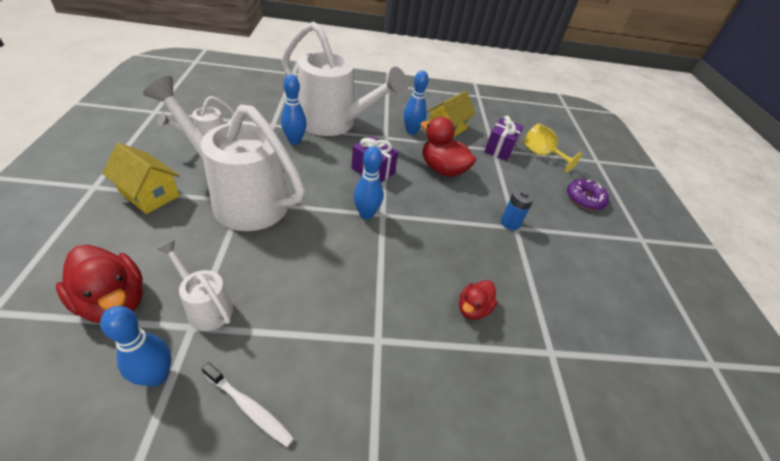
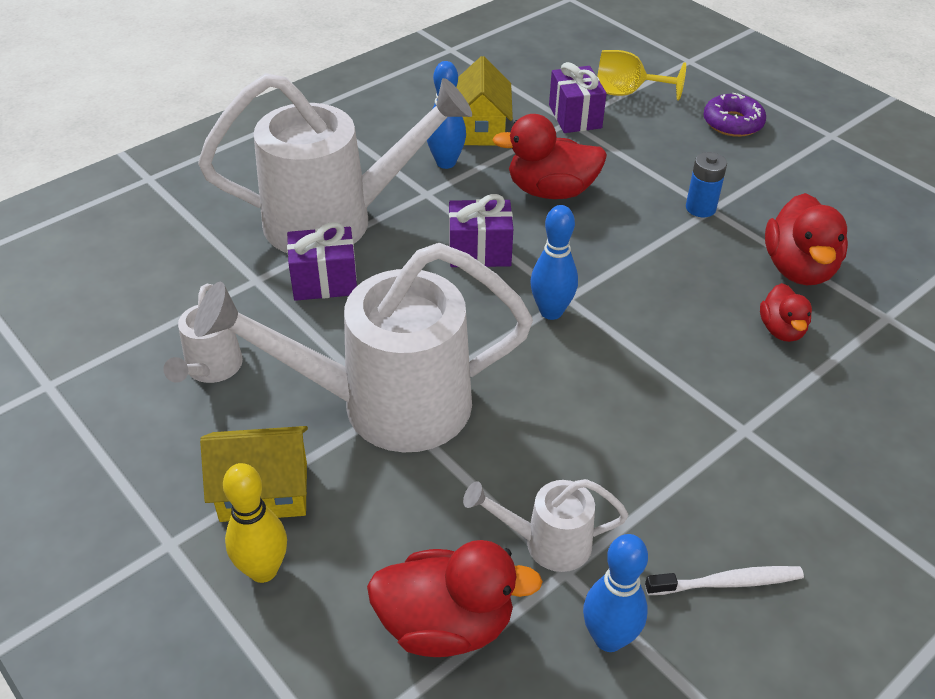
camera: 35 degrees left, 0 degrees up
(100, 221) = (263, 570): none -> yellow bowling pin
(294, 141) = (324, 282): blue bowling pin -> purple gift
(527, 287) = (798, 268): none -> red duck

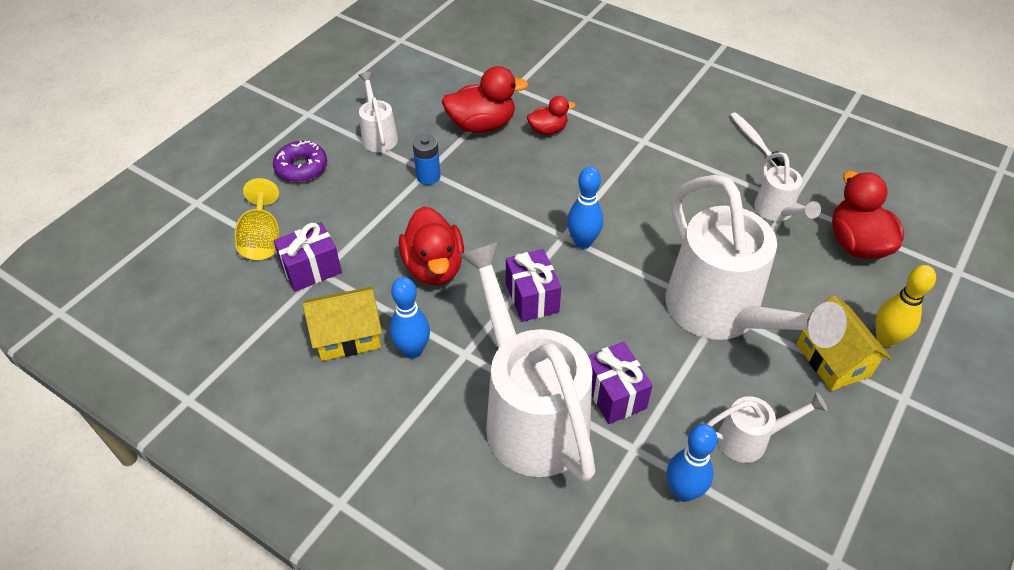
camera: 105 degrees left, 5 degrees up
(608, 638) = (817, 179): blue bowling pin -> blue bowling pin (683, 491)
(783, 181) = (378, 135): none -> white watering can

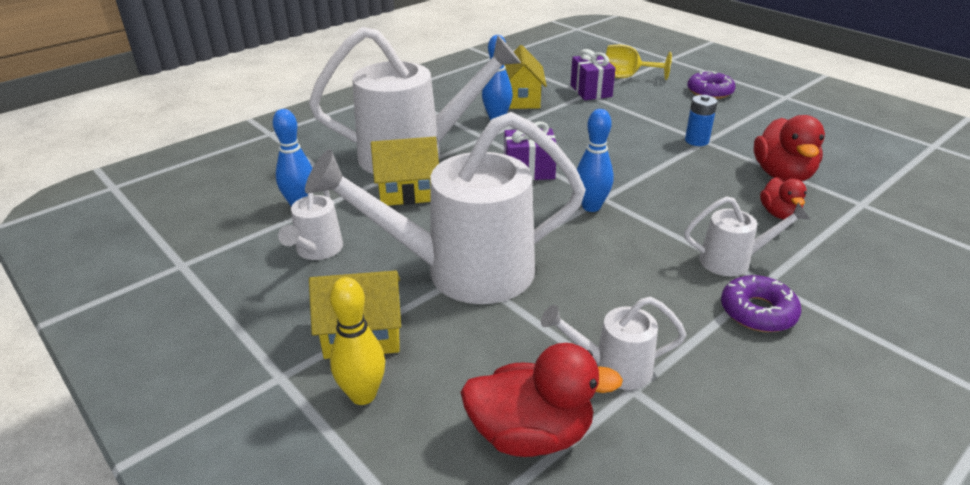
camera: 105 degrees right, 15 degrees down
(378, 135) = (756, 123): white watering can -> white watering can (732, 261)
(434, 267) = (579, 133): red duck -> none
(614, 394) = (408, 192): purple gift -> yellow house
(681, 146) = (758, 312): none -> purple donut
(754, 140) = (779, 394): white toothbrush -> none

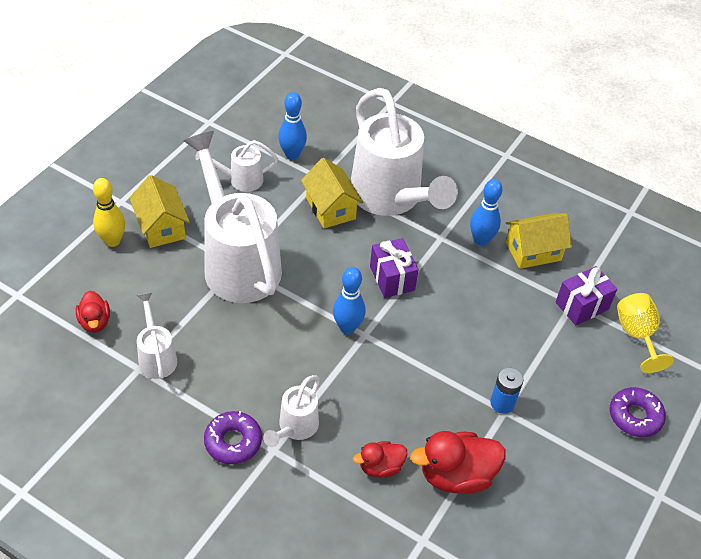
camera: 70 degrees right, 15 degrees up
(531, 434) = (95, 322): red duck -> red duck, size x0.58
(732, 261) = (295, 427): white watering can -> white watering can turned 45 degrees clockwise

